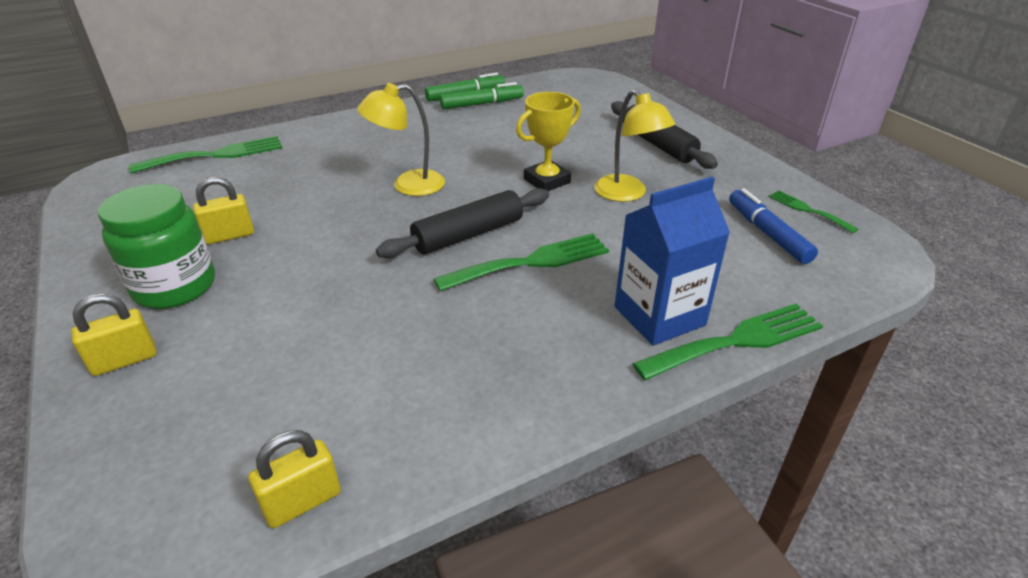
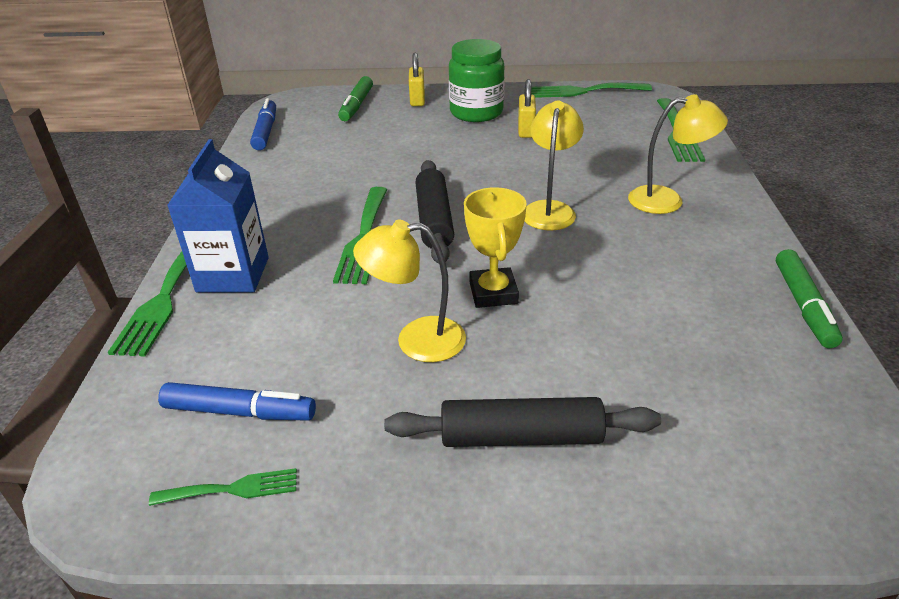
camera: 120 degrees right, 0 degrees up
(90, 224) = (583, 91): none -> green fork
(302, 502) = (266, 131): yellow padlock -> blue marker
(359, 143) = (667, 200): none -> yellow lamp
(482, 104) = (759, 311): green marker -> green marker (356, 105)

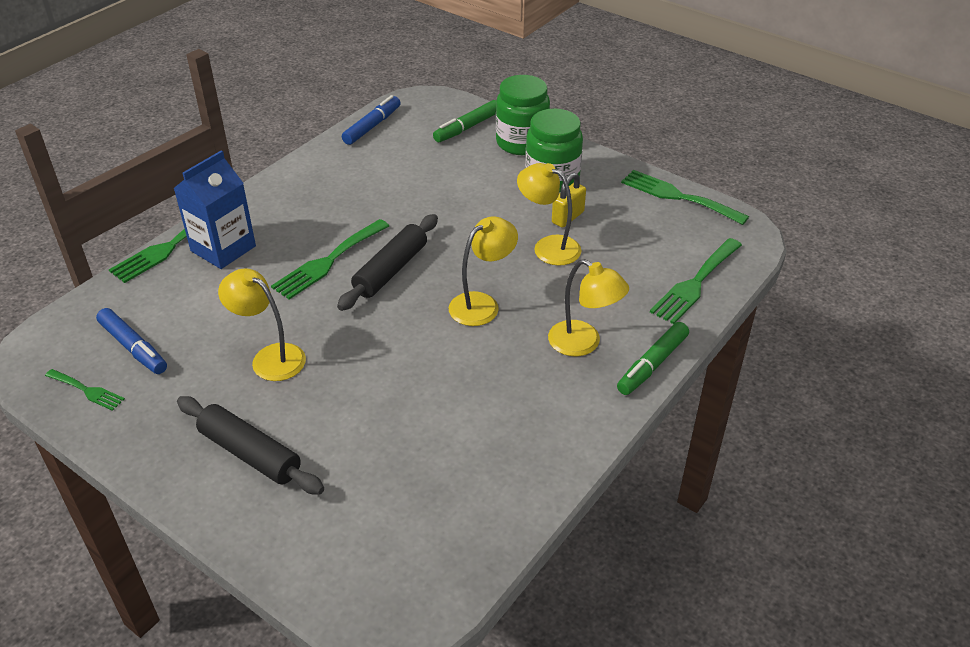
camera: 35 degrees right, 5 degrees up
(417, 100) = (521, 143): yellow padlock -> green jar
(493, 293) = (355, 350): yellow trophy -> none
(540, 153) = (548, 247): none -> yellow lamp
(803, 305) = (548, 484): green marker -> green marker (652, 364)

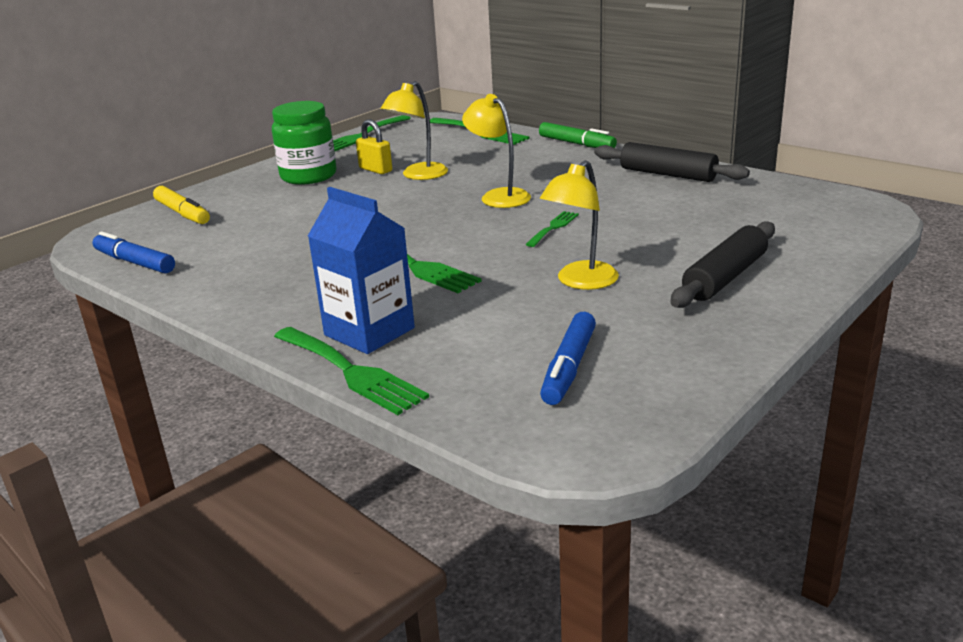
camera: 85 degrees left, 15 degrees down
(87, 390) = (655, 388): green fork -> green fork (553, 227)
(133, 347) = (569, 367): blue marker -> blue marker turned 150 degrees clockwise
(391, 270) = (439, 235): black rolling pin -> black rolling pin (667, 174)
(467, 127) = (183, 213): green marker -> yellow marker
(521, 143) = (234, 189): green jar -> none
(583, 344) = (553, 162): yellow lamp -> none

